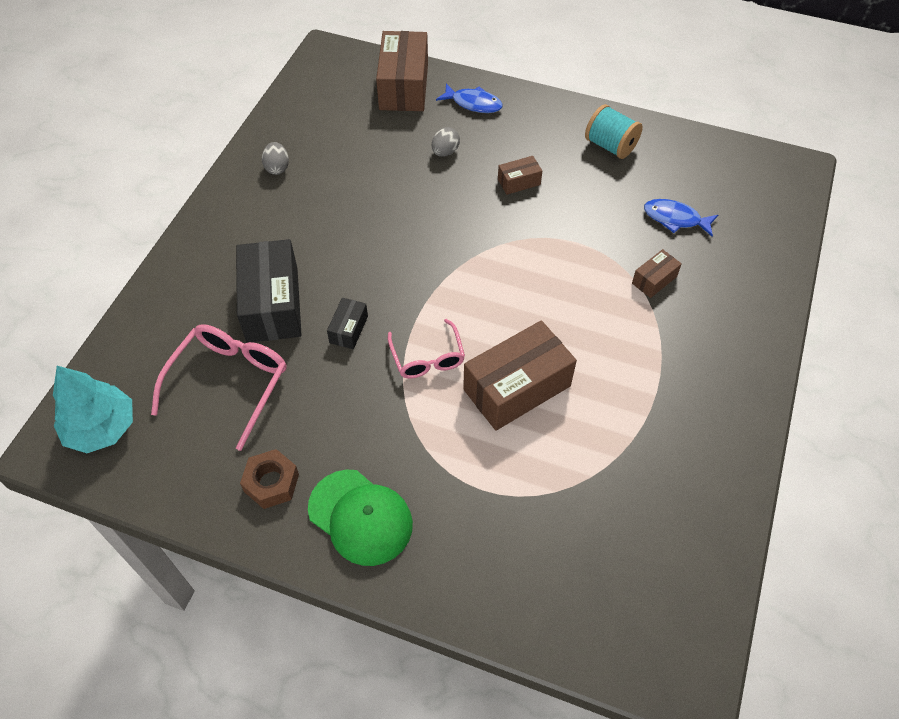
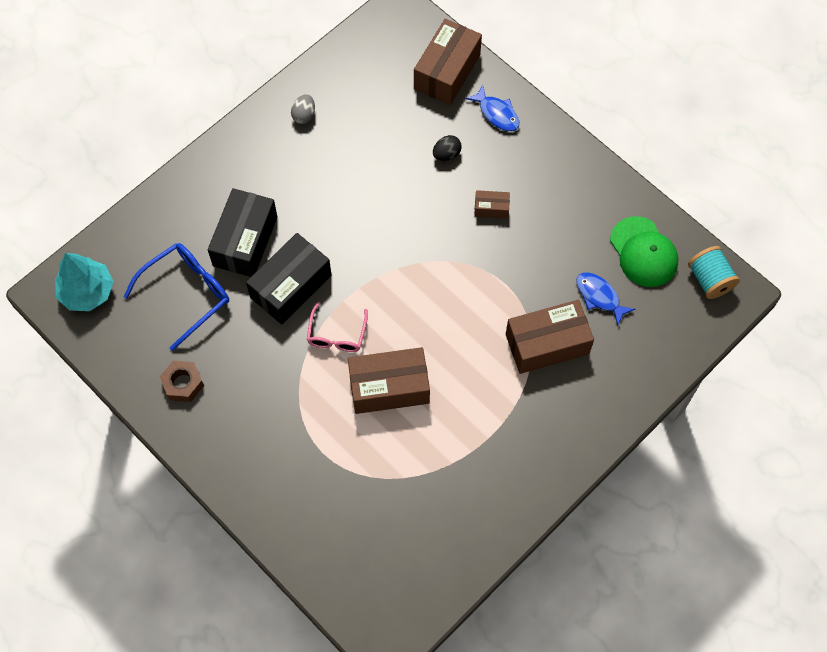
camera: 25 degrees right, 10 degrees up
(230, 382) = (188, 293): pink glasses -> blue glasses
(348, 329) = (291, 286): black box -> black box, size x2.10
(360, 517) = (230, 435): green cap -> green cap (643, 252)
(445, 152) = (446, 154): grey egg -> black egg
(610, 146) = (589, 204): turquoise spool -> turquoise spool (709, 280)
(654, 280) = (547, 344): brown box -> brown box, size x2.10

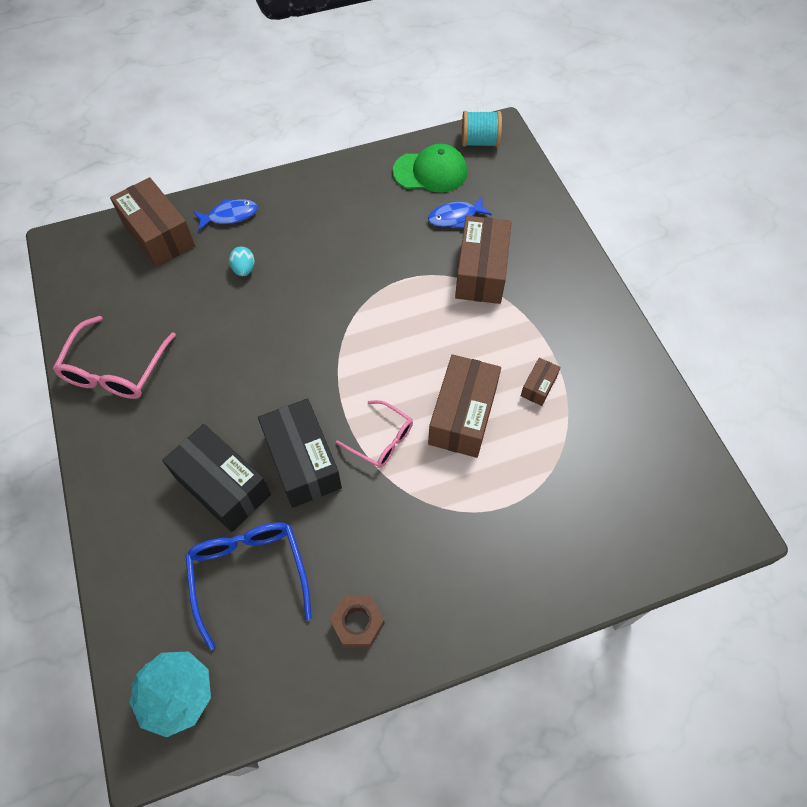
camera: 65 degrees left, 5 degrees down
(304, 115) = (115, 371): grey egg -> pink glasses
(446, 154) = (244, 269): black egg -> turquoise egg
(491, 208) = (322, 258): brown box -> brown box (538, 386)

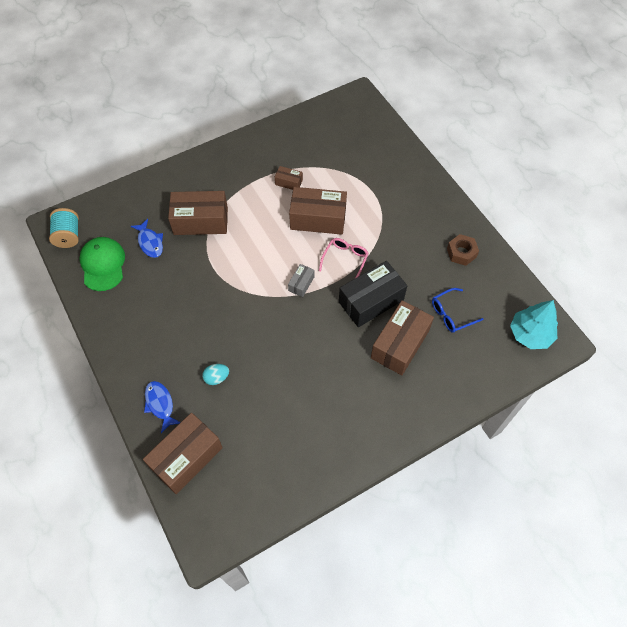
camera: 100 degrees left, 0 degrees up
(115, 371) = (327, 446): pink glasses -> none
(222, 486) = (400, 344): black box -> brown box
(249, 573) = (451, 314): blue glasses -> blue glasses, size x0.64
(353, 377) = (301, 284): none -> grey box

